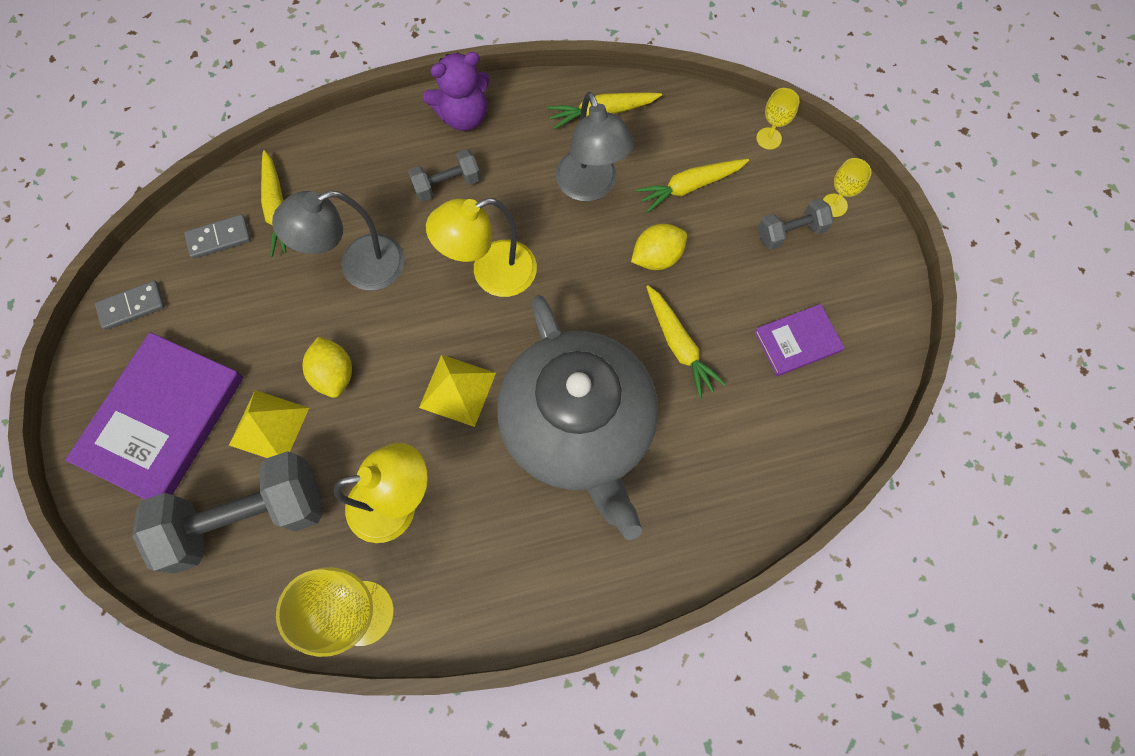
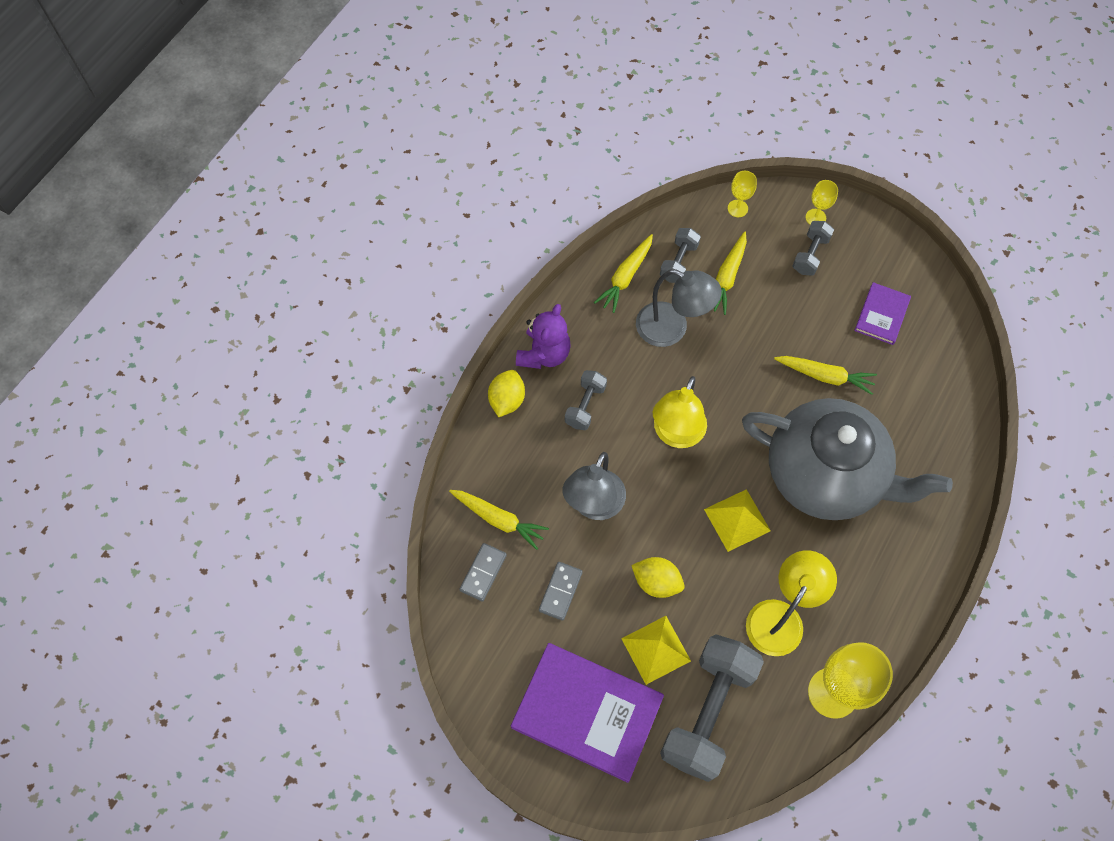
camera: 45 degrees left, 5 degrees down
(132, 306) = (481, 668): grey domino -> grey domino (560, 591)
(162, 420) = (587, 712): purple book -> purple book turned 45 degrees counterclockwise
(657, 257) = (756, 336): yellow lemon -> yellow lemon (507, 400)
(662, 139) = (678, 262): none -> grey dumbbell

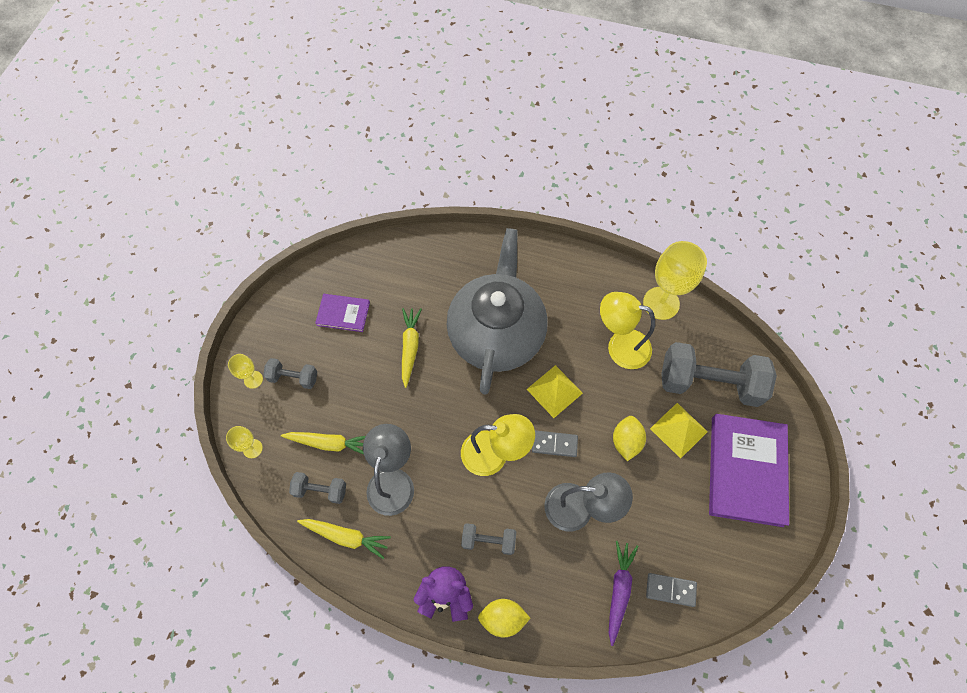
camera: 105 degrees left, 0 degrees up
(499, 519) = (619, 590): yellow carrot -> purple carrot
(560, 591) = (661, 517): grey domino -> grey domino (554, 444)

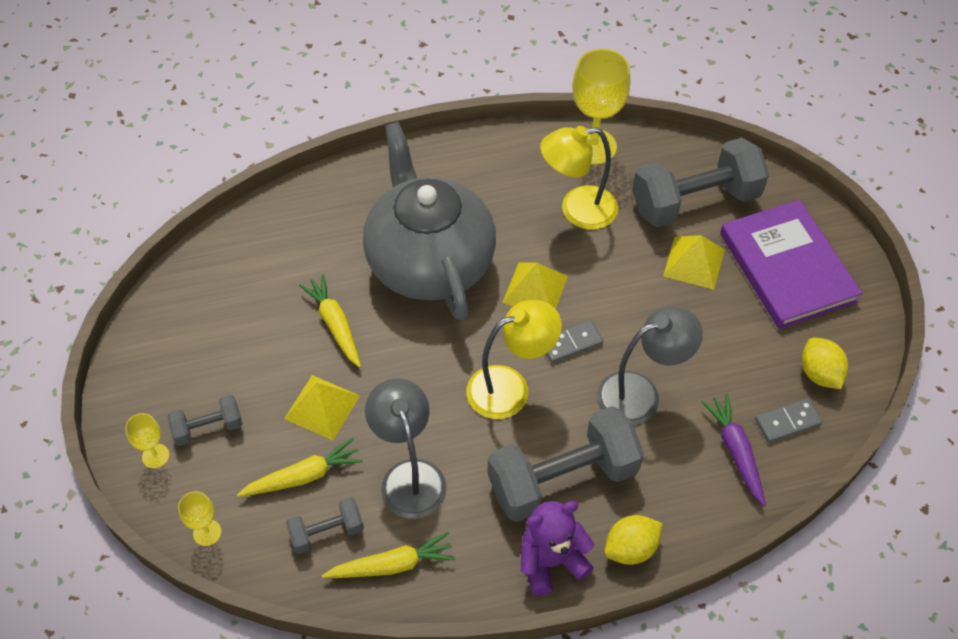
camera: 30 degrees left, 10 degrees down
(343, 313) = (226, 328): purple book -> none
(368, 401) = (322, 407): none -> yellow pyramid
(488, 540) = (562, 479): grey dumbbell -> grey dumbbell, size x2.05
(626, 441) = (646, 301): yellow lemon -> yellow lemon (819, 373)

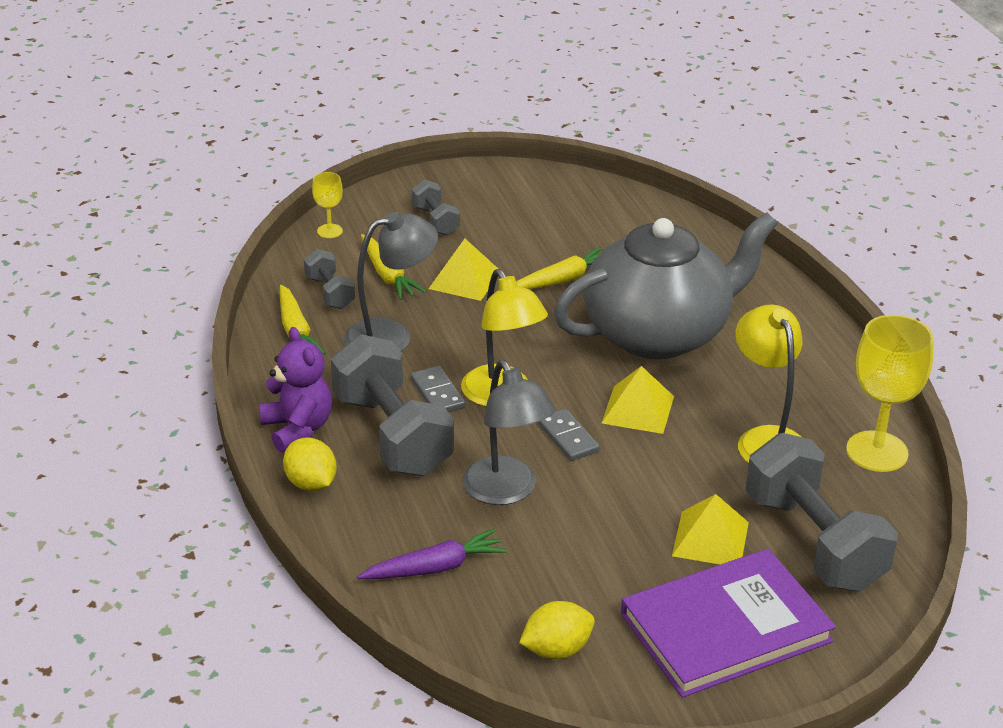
camera: 85 degrees right, 20 degrees down
(155, 456) = (404, 198): yellow goblet -> none
(787, 422) = (480, 615): grey domino -> grey domino (437, 393)

